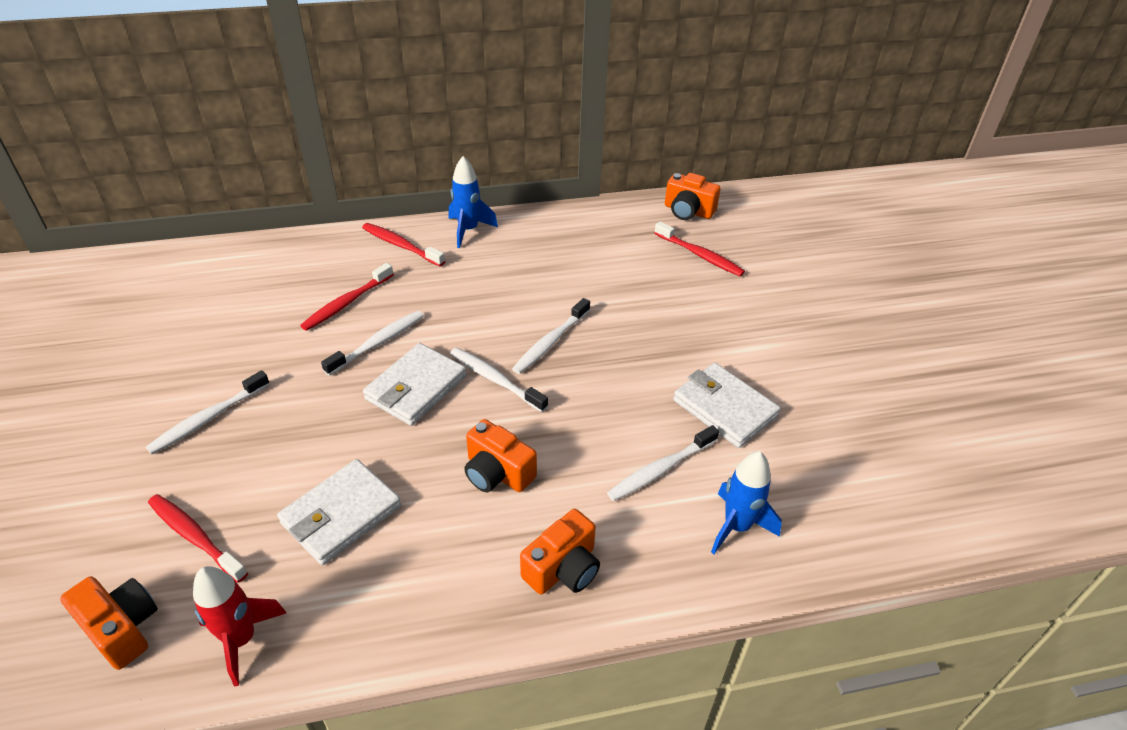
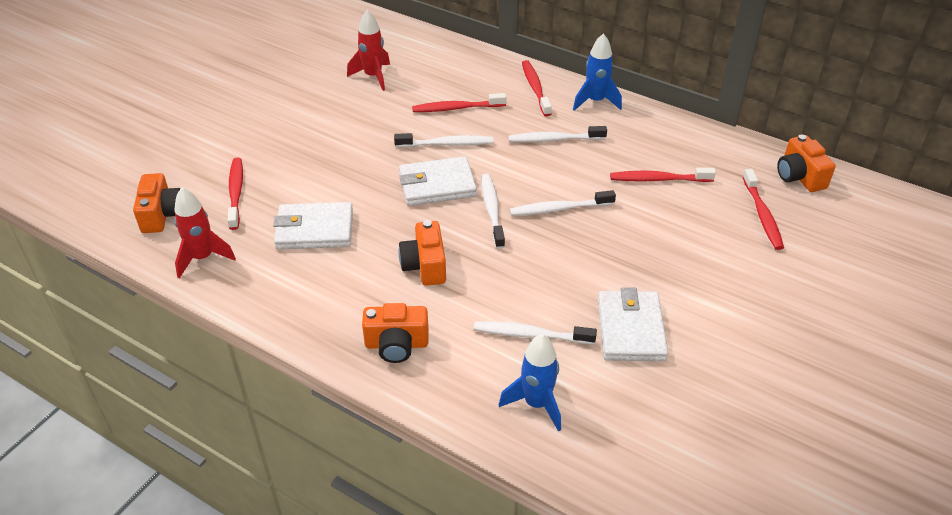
camera: 45 degrees right, 0 degrees up
(208, 419) = (307, 133): white toothbrush -> white toothbrush (554, 139)
(217, 317) = (373, 76): none -> red rocket
(596, 270) = (658, 179): none -> red toothbrush

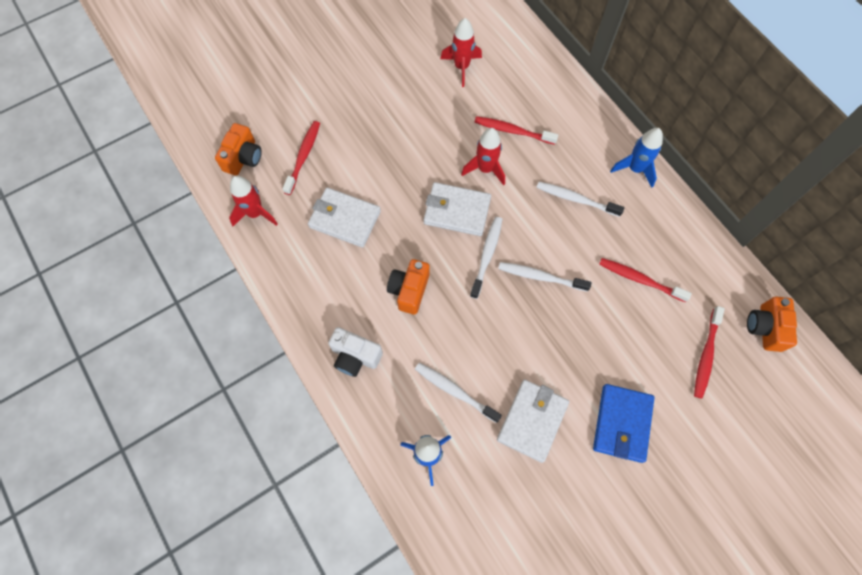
camera: 25 degrees right, 25 degrees up
(396, 344) = (355, 356): orange camera -> white camera
(446, 144) = (485, 169): white toothbrush -> red rocket
(535, 88) = (590, 133): red toothbrush -> none
(723, 297) = (622, 423): none -> blue wallet

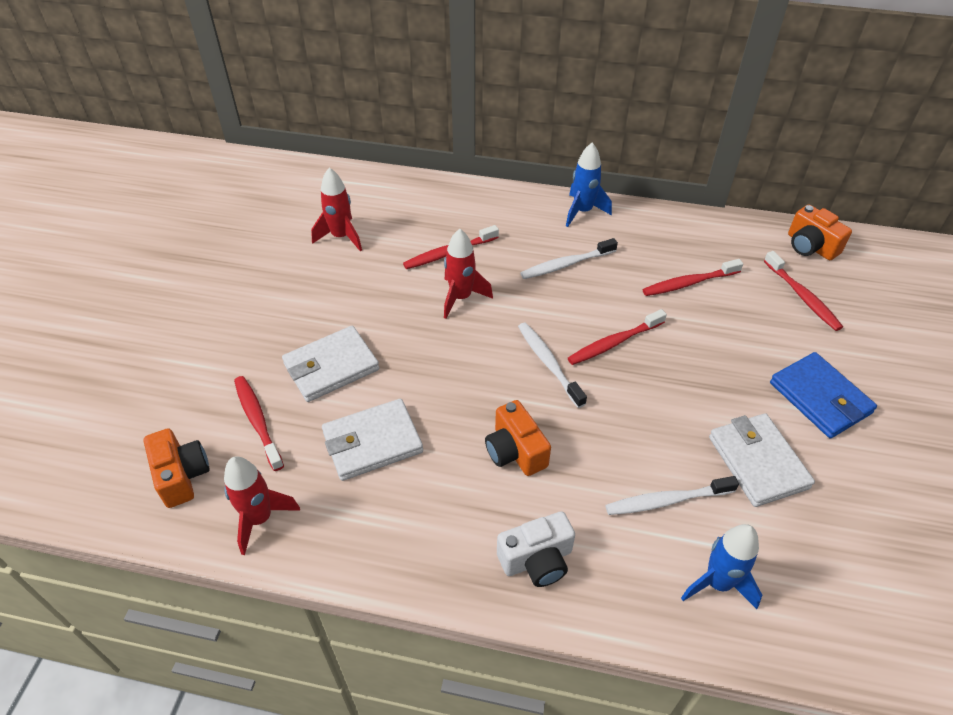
camera: 45 degrees left, 20 degrees down
(457, 211) = (477, 349): white wallet -> white wallet (331, 367)
(540, 277) = (614, 343): white toothbrush -> red toothbrush

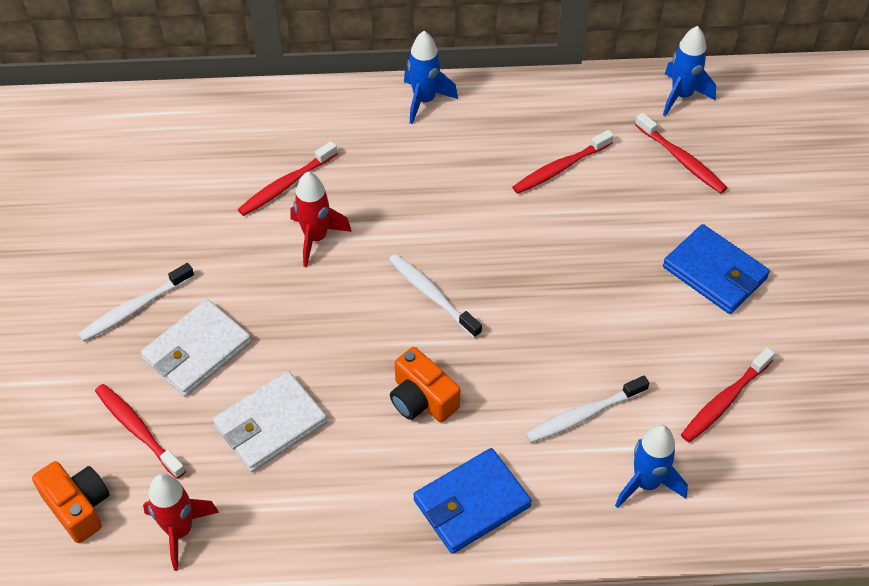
camera: 15 degrees left, 5 degrees up
(341, 237) = (153, 190): red rocket -> none
(537, 560) = (471, 503): white camera -> blue wallet
(566, 264) = (422, 172): white toothbrush -> white toothbrush (135, 308)
(614, 343) = (495, 256): red toothbrush -> red toothbrush (724, 401)
(758, 462) = (664, 355): white wallet -> none
(810, 246) = (681, 96): orange camera -> blue rocket

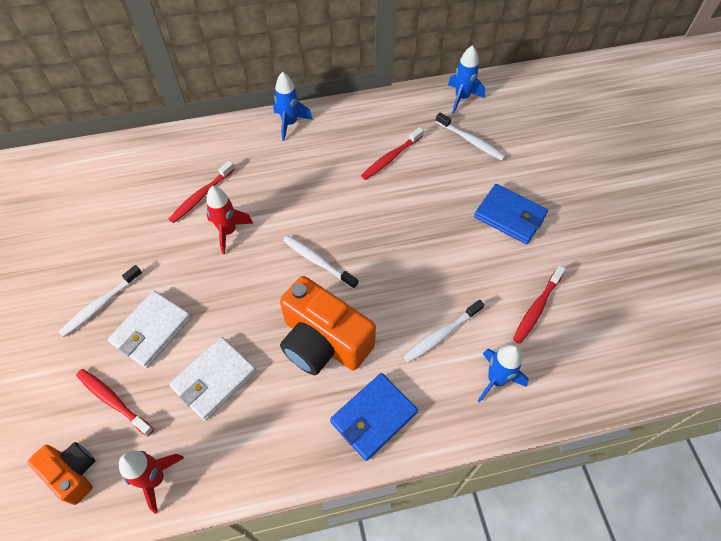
camera: 10 degrees left, 5 degrees up
(422, 399) = (323, 341): orange camera -> orange camera, size x1.79
(681, 159) = (471, 141): red toothbrush -> white toothbrush

